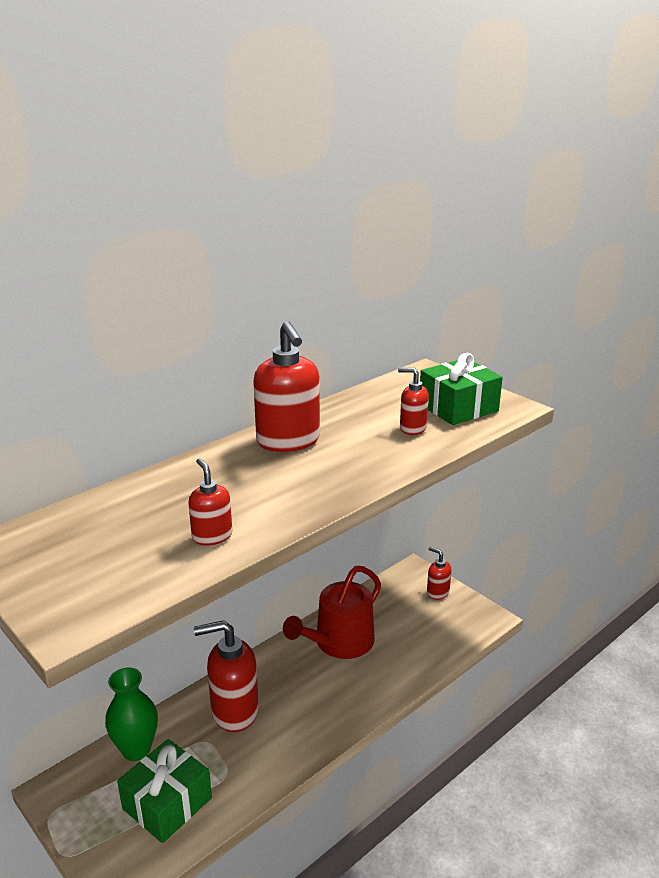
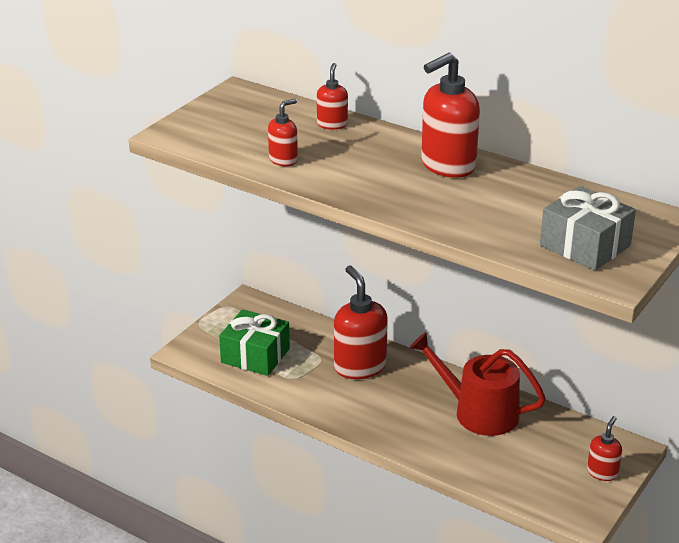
camera: 75 degrees right, 5 degrees up
(136, 749) = (299, 327): green vase -> none
(412, 428) = (517, 224): red soap dispenser -> red soap dispenser (332, 124)
(458, 408) = (585, 246): green gift -> grey gift

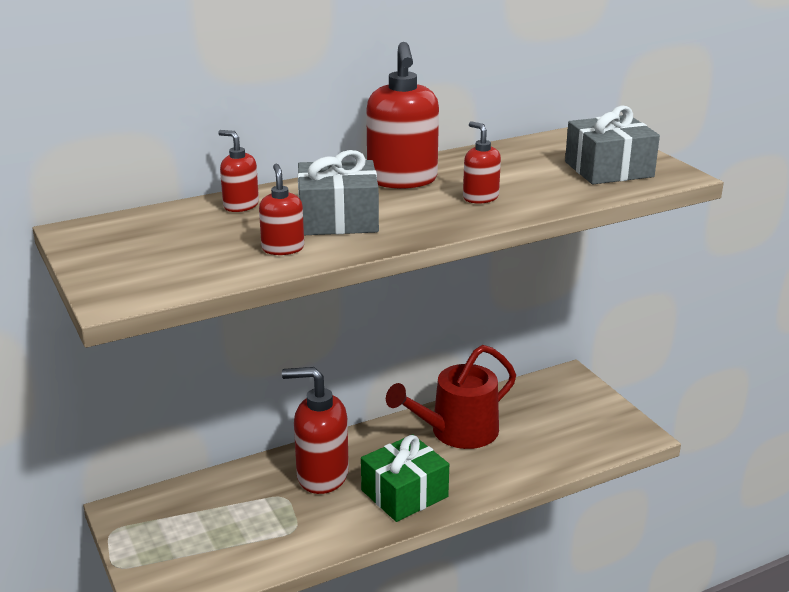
camera: 60 degrees left, 5 degrees down
(255, 355) = (227, 542): green gift -> green gift (404, 493)
(349, 163) = (338, 219): none -> grey gift
(602, 472) = (589, 401): red soap dispenser -> red soap dispenser (480, 198)

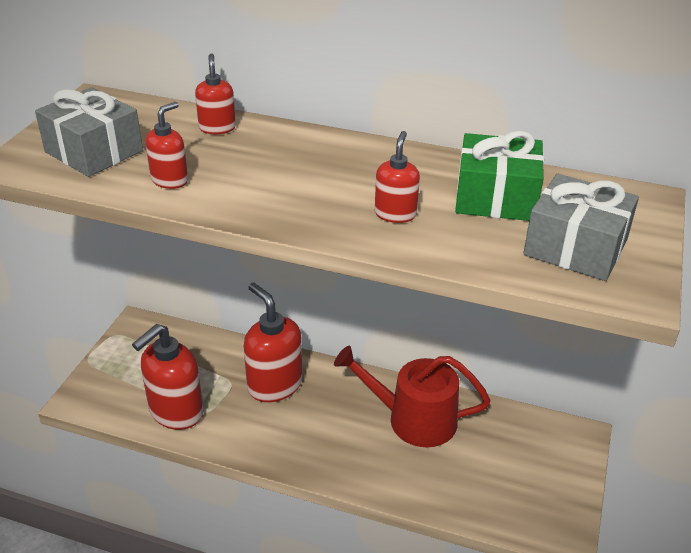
camera: 45 degrees right, 10 degrees up
(338, 219) = (253, 175): grey gift -> grey gift (94, 151)
(402, 180) = (369, 163): red soap dispenser -> red soap dispenser (176, 412)
(404, 493) = (306, 440): green gift -> green gift (496, 197)

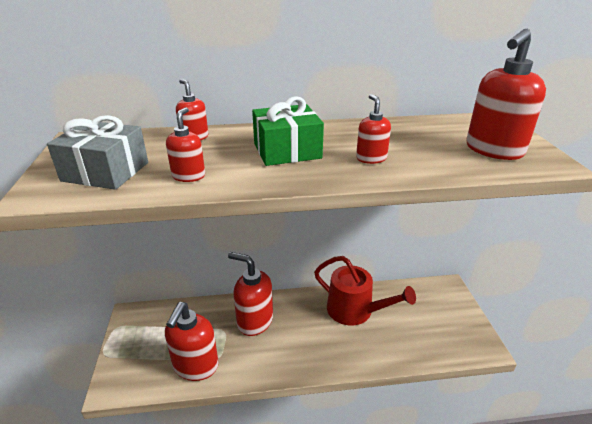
camera: 25 degrees left, 5 degrees down
(413, 419) = (355, 311): red watering can -> red watering can turned 135 degrees counterclockwise
(496, 197) = (418, 136): green gift -> green gift (287, 151)
(575, 247) = (493, 150): grey gift -> red soap dispenser

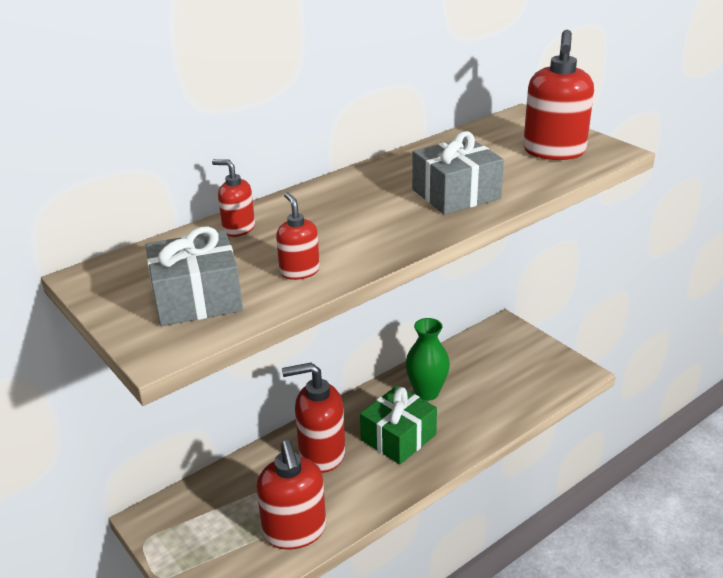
camera: 30 degrees left, 0 degrees up
(287, 151) = (364, 211): green gift -> green gift (398, 437)
(355, 311) = (427, 392): red watering can -> green vase
(371, 158) = (456, 194): red soap dispenser -> grey gift

